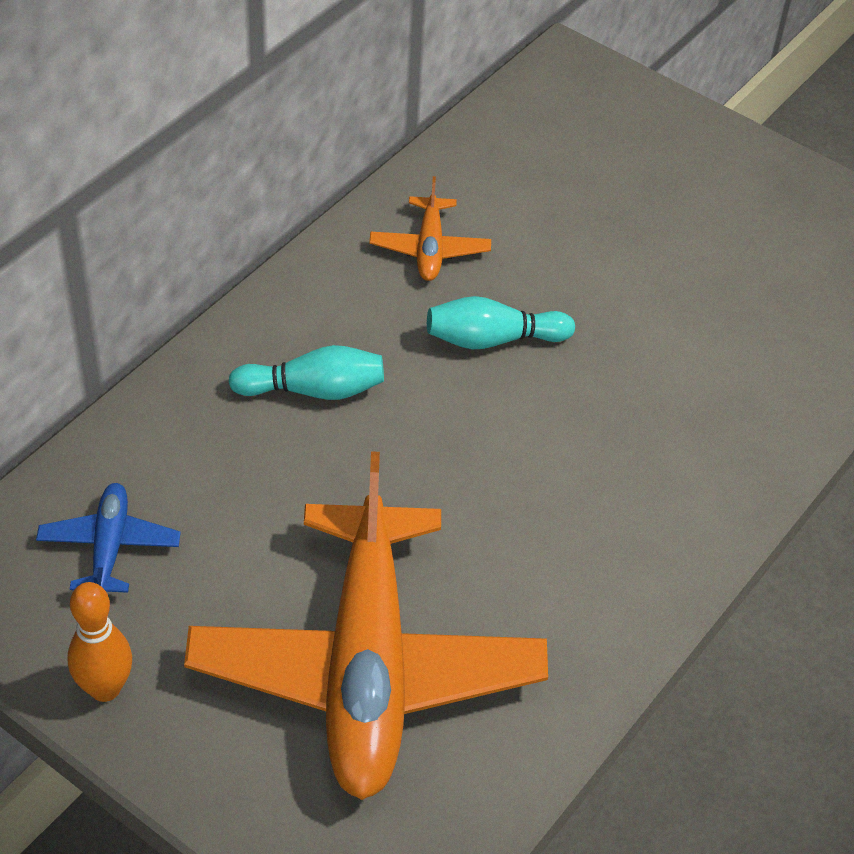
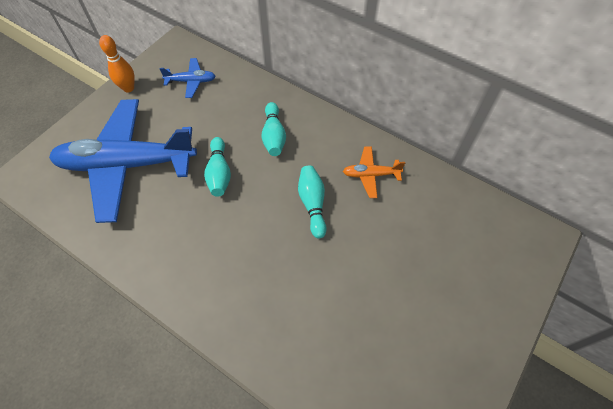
camera: 90 degrees right, 10 degrees up
(366, 666) = (127, 165): orange plane -> blue plane
(406, 488) = (219, 173): none -> turquoise bowling pin

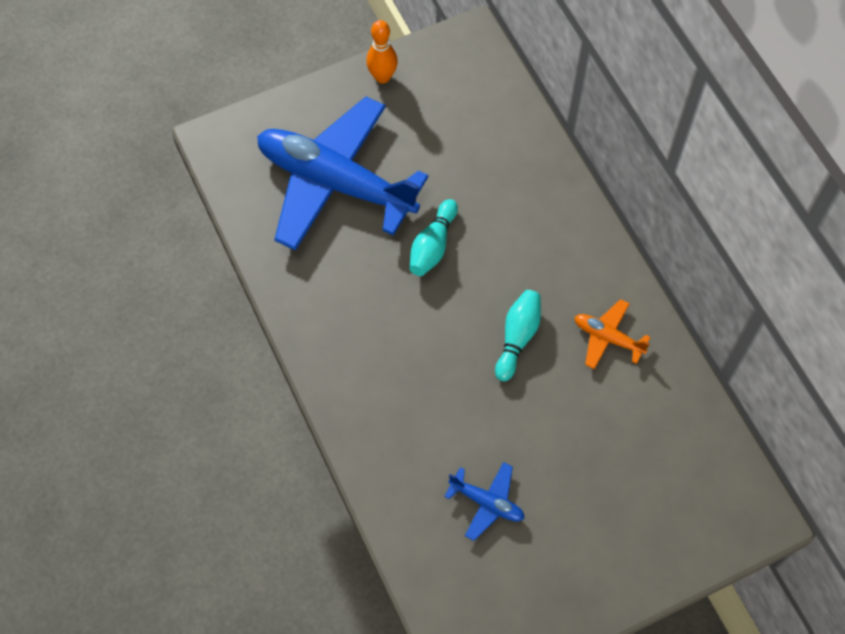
camera: 30 degrees right, 5 degrees up
(191, 81) = (462, 103): blue plane -> blue plane (486, 502)
(274, 136) = (522, 229): turquoise bowling pin -> none

